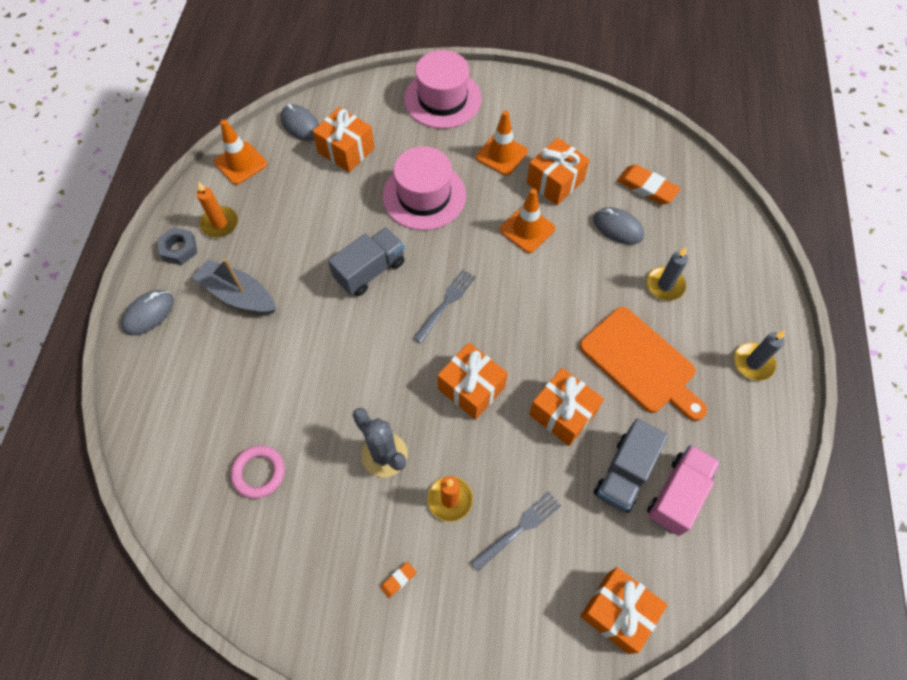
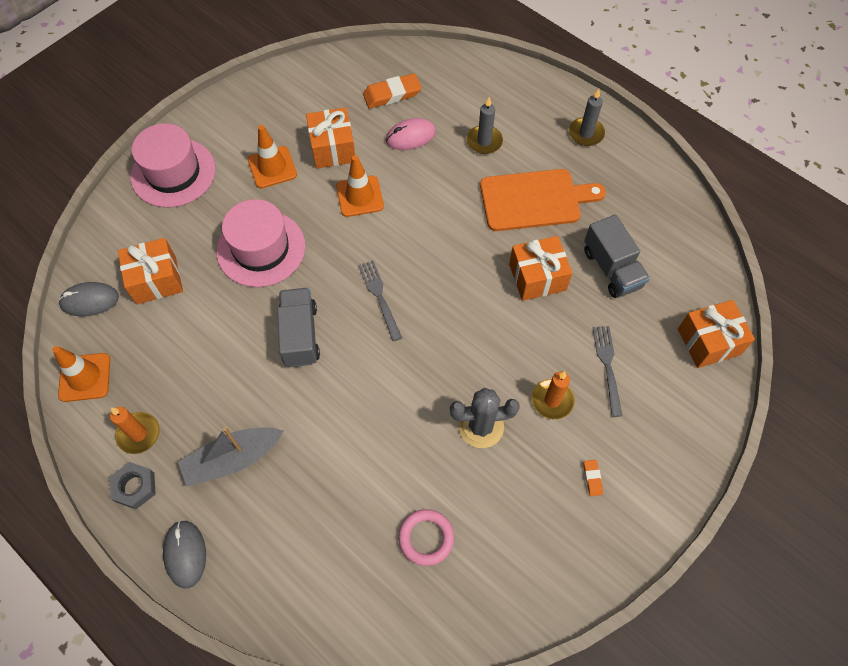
camera: 55 degrees left, 0 degrees up
(471, 388) = (470, 326): orange gift -> none
(617, 227) = (410, 136): grey mouse -> pink mouse
(677, 494) = (649, 247): pink truck -> none

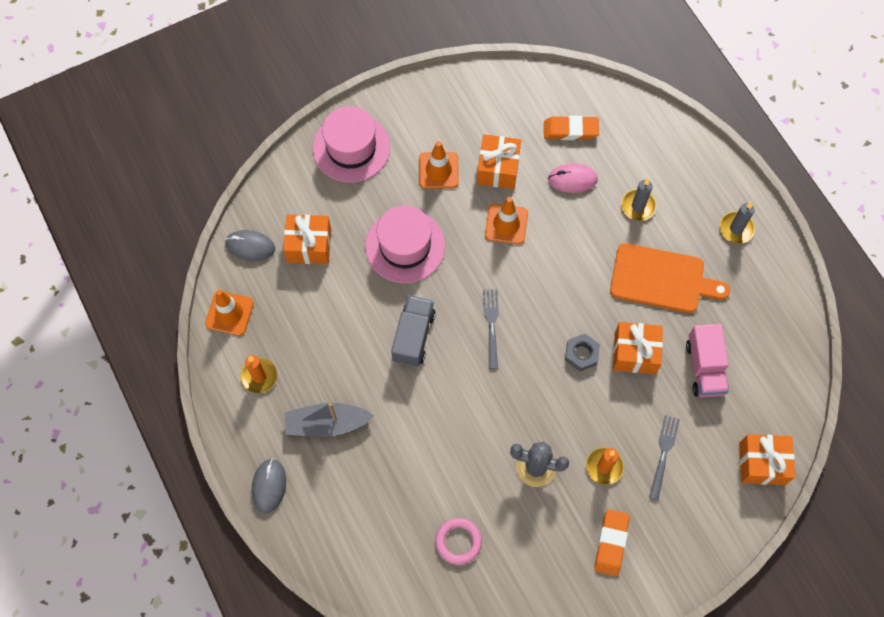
camera: 20 degrees right, 5 degrees up
(135, 487) = (245, 419): grey nut -> grey nut (581, 354)
(592, 478) = (611, 543): orange eraser -> orange eraser, size x2.05
(612, 269) = (704, 368): grey truck -> pink truck

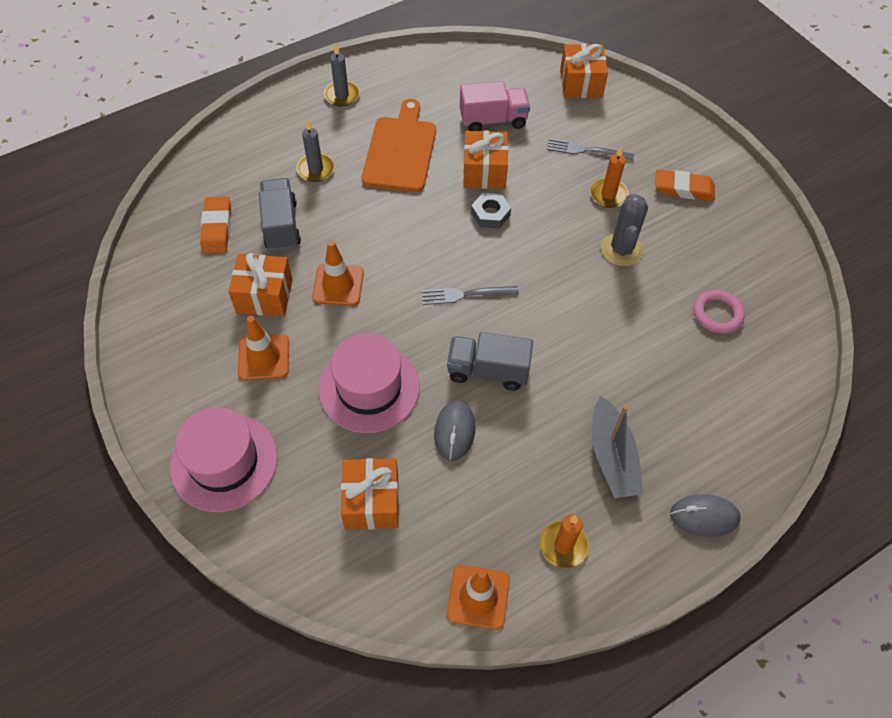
camera: 95 degrees left, 10 degrees down
(250, 246) = (375, 581): grey mouse -> grey mouse (454, 431)
(572, 179) = (281, 225): pink mouse -> grey truck

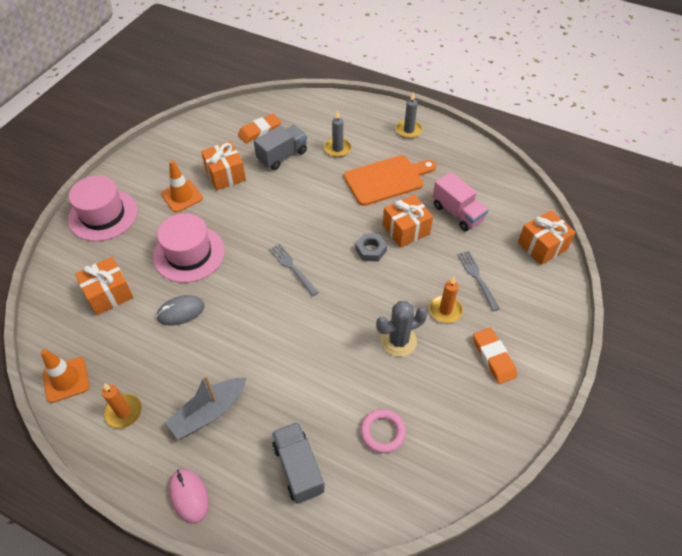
camera: 60 degrees right, 5 degrees down
(338, 285) = (256, 202): orange traffic cone -> none
(488, 371) = (238, 308): grey truck -> grey truck (298, 468)
(704, 516) = (189, 496): grey mouse -> pink mouse

